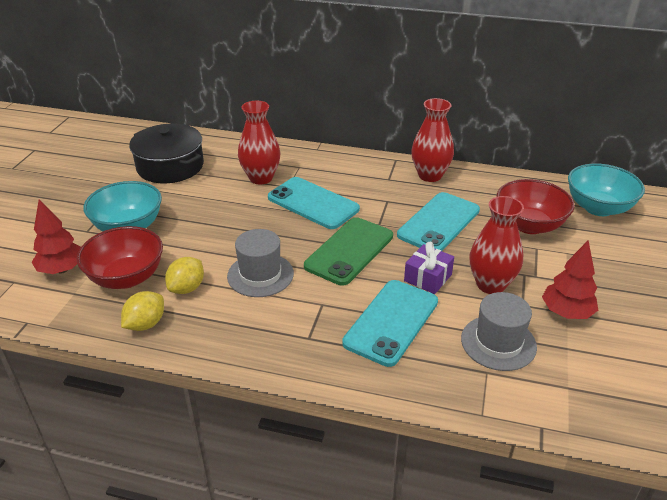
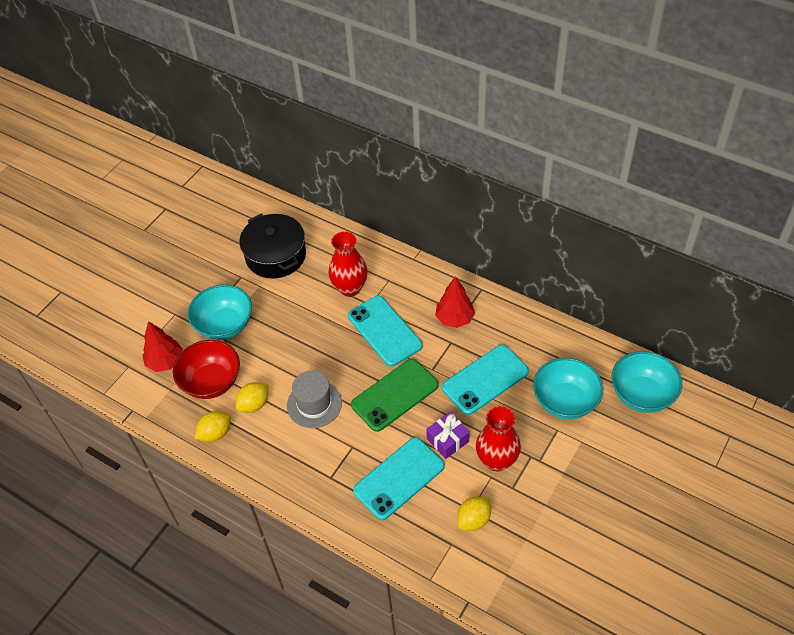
camera: 20 degrees right, 15 degrees up
(430, 175) = (504, 318): red vase -> none
(498, 343) = (473, 520): grey hat -> yellow lemon
(529, 225) = (565, 401): red bowl -> turquoise bowl
(566, 312) = (544, 505): red tree -> red tree (455, 318)

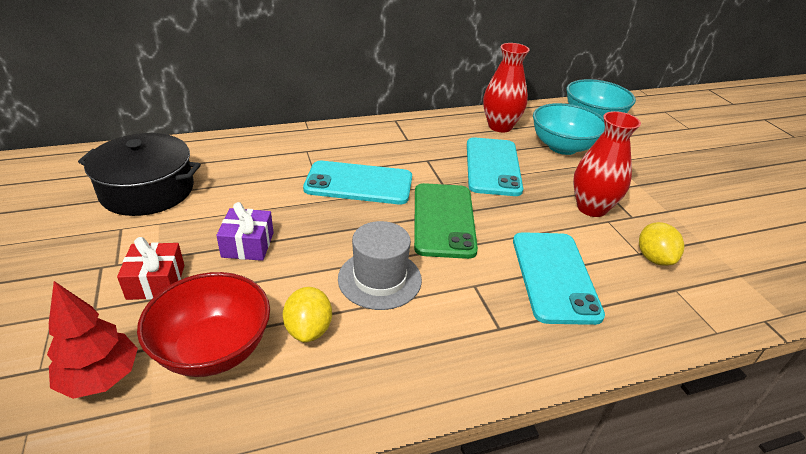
camera: 55 degrees left, 15 degrees down
(215, 433) = (298, 400): yellow lemon -> none
(224, 325) = (156, 282): turquoise bowl -> red gift
(350, 288) = (275, 173): red vase -> red vase (500, 126)
(447, 440) = (538, 220): purple gift -> purple gift (247, 245)
(455, 318) = (405, 145): red tree -> none

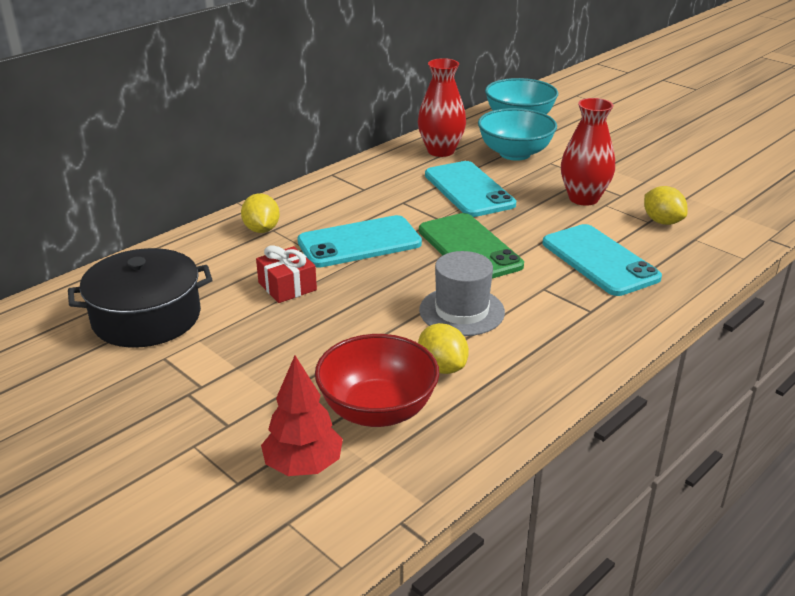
camera: 25 degrees left, 5 degrees down
(156, 282) = (260, 385): red gift -> red gift (287, 286)
(247, 245) = (312, 327): purple gift -> none
(299, 148) = (261, 230): none -> yellow lemon

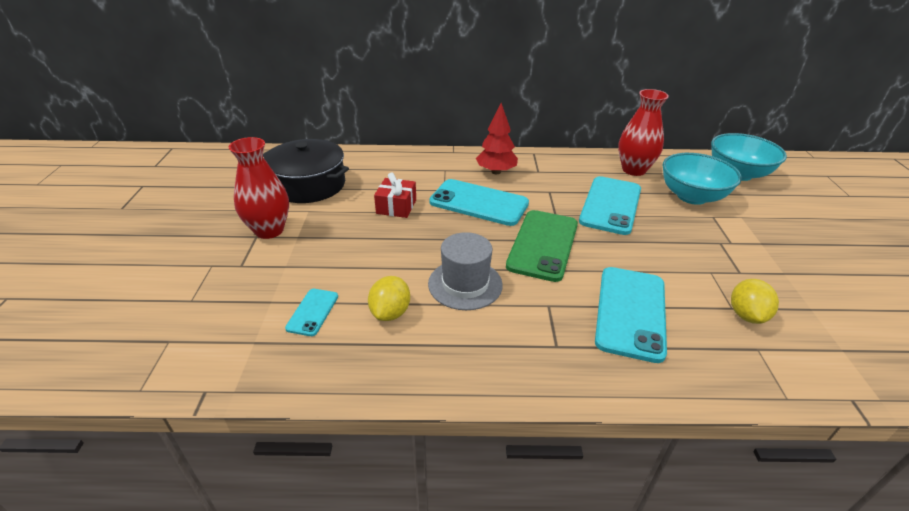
camera: 45 degrees right, 5 degrees up
(261, 230) = (439, 167): yellow lemon -> none
(303, 466) = (227, 315): red tree -> red tree (496, 172)
(377, 410) = (312, 312): red bowl -> turquoise phone
(583, 198) = (698, 257): red vase -> red vase (269, 230)

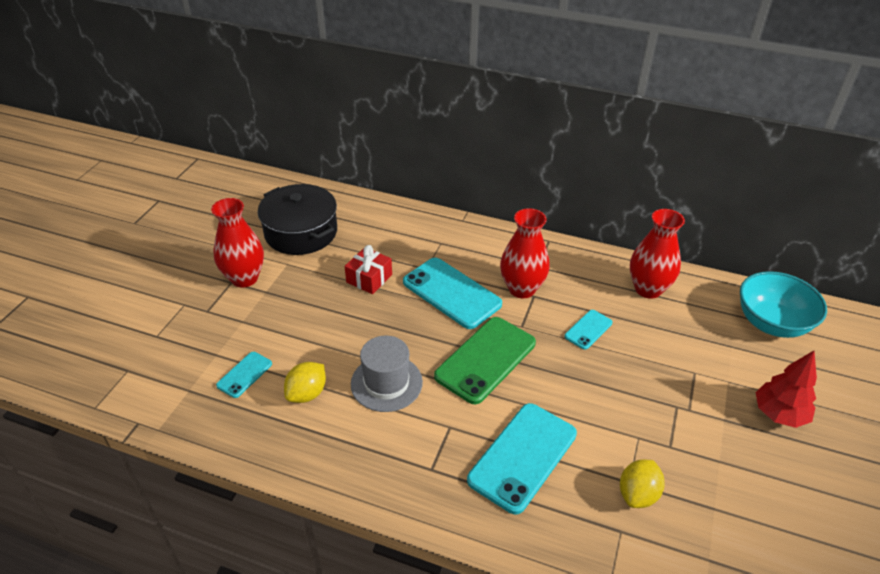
camera: 20 degrees right, 5 degrees up
(496, 172) = (492, 257): red tree -> red tree (779, 414)
(536, 188) = (522, 289): none -> red vase
(610, 205) = (588, 329): turquoise phone -> turquoise phone, size x0.50
(692, 196) = (690, 341): turquoise bowl -> none

